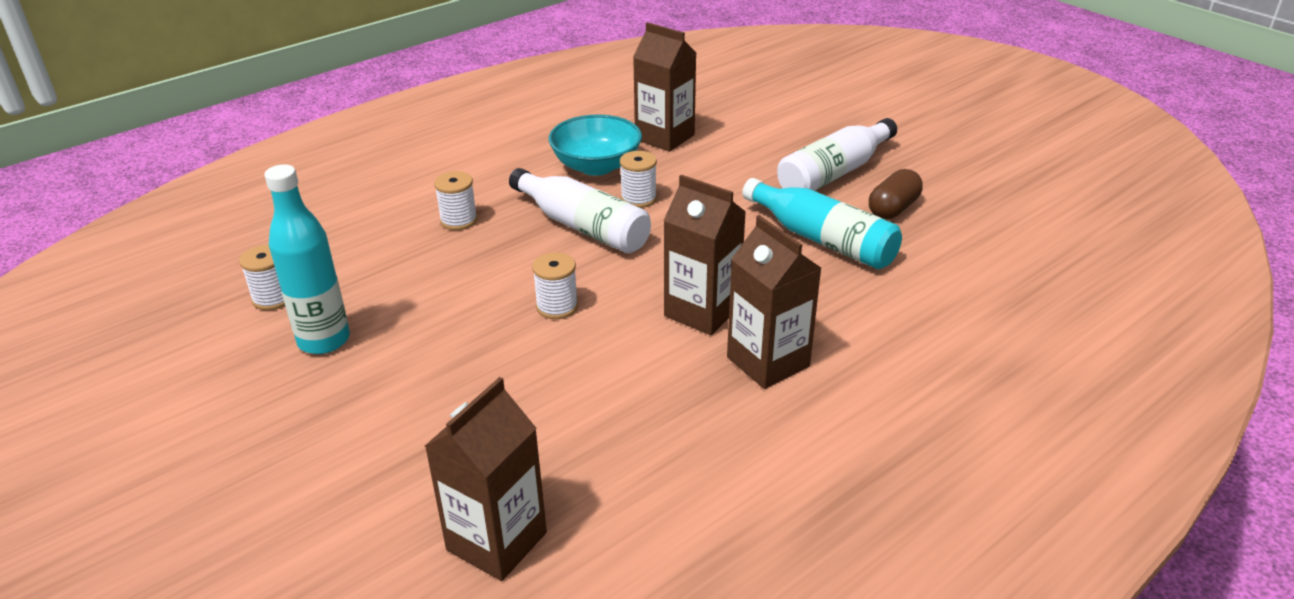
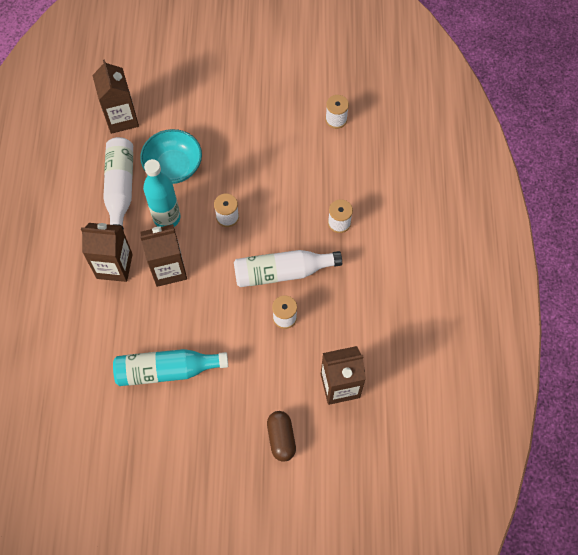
camera: 130 degrees right, 30 degrees up
(324, 340) = (285, 123): turquoise bottle -> turquoise bottle (167, 218)
(596, 166) = (338, 323): turquoise bowl -> turquoise bowl (173, 166)
(834, 173) = (216, 440): white bottle -> white bottle (120, 188)
(893, 209) = (157, 434): brown capsule -> brown capsule (281, 438)

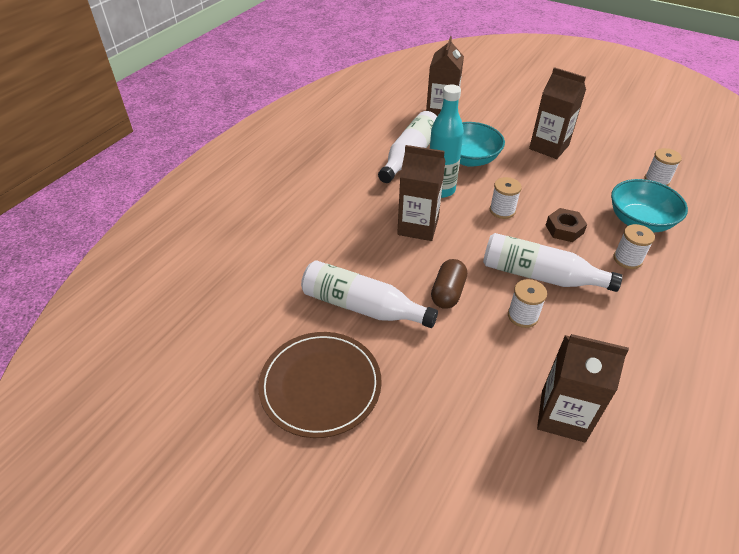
camera: 30 degrees right, 20 degrees down
(114, 266) = (367, 205): brown carton -> brown carton (549, 147)
(166, 370) = (362, 306): turquoise bottle -> white bottle
(174, 450) = (320, 385): none -> brown plate
(281, 438) = (456, 437): brown capsule -> brown capsule (447, 292)
(283, 214) = (564, 229): none -> brown nut
(336, 176) = (639, 221): none -> turquoise bowl

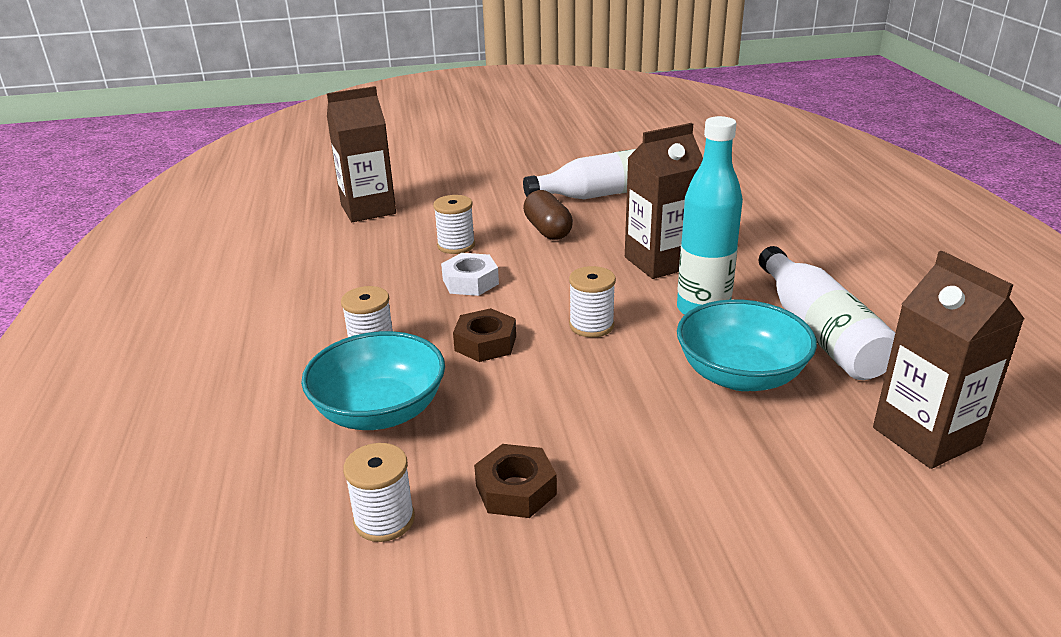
camera: 140 degrees right, 15 degrees down
(320, 385) = (566, 156): brown plate -> none
(539, 275) = (470, 282): white bottle -> white nut
(549, 147) = (652, 481): brown carton -> none
(600, 167) = (515, 489): none -> brown nut

